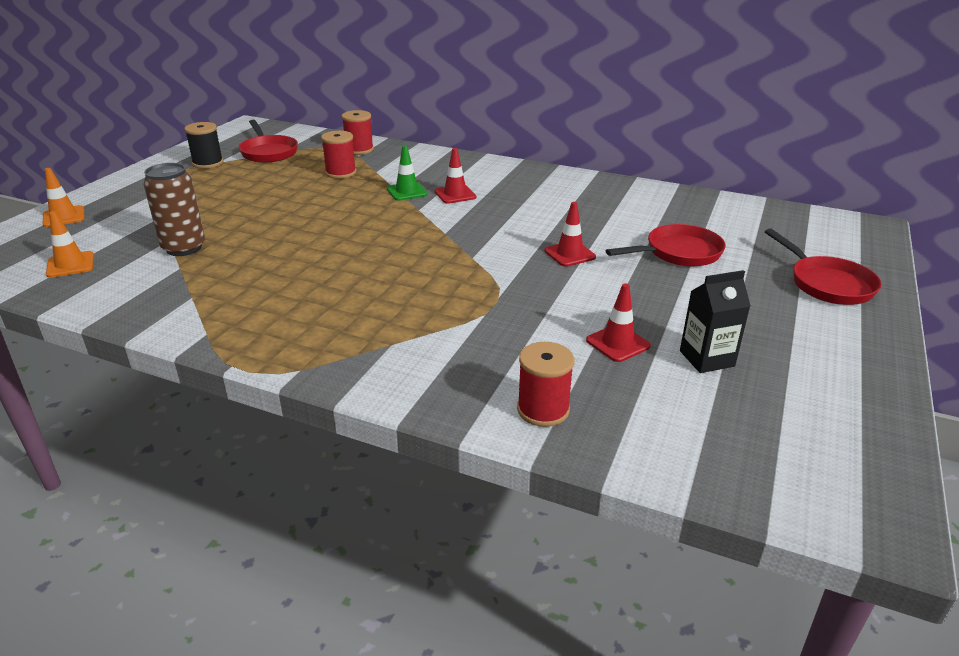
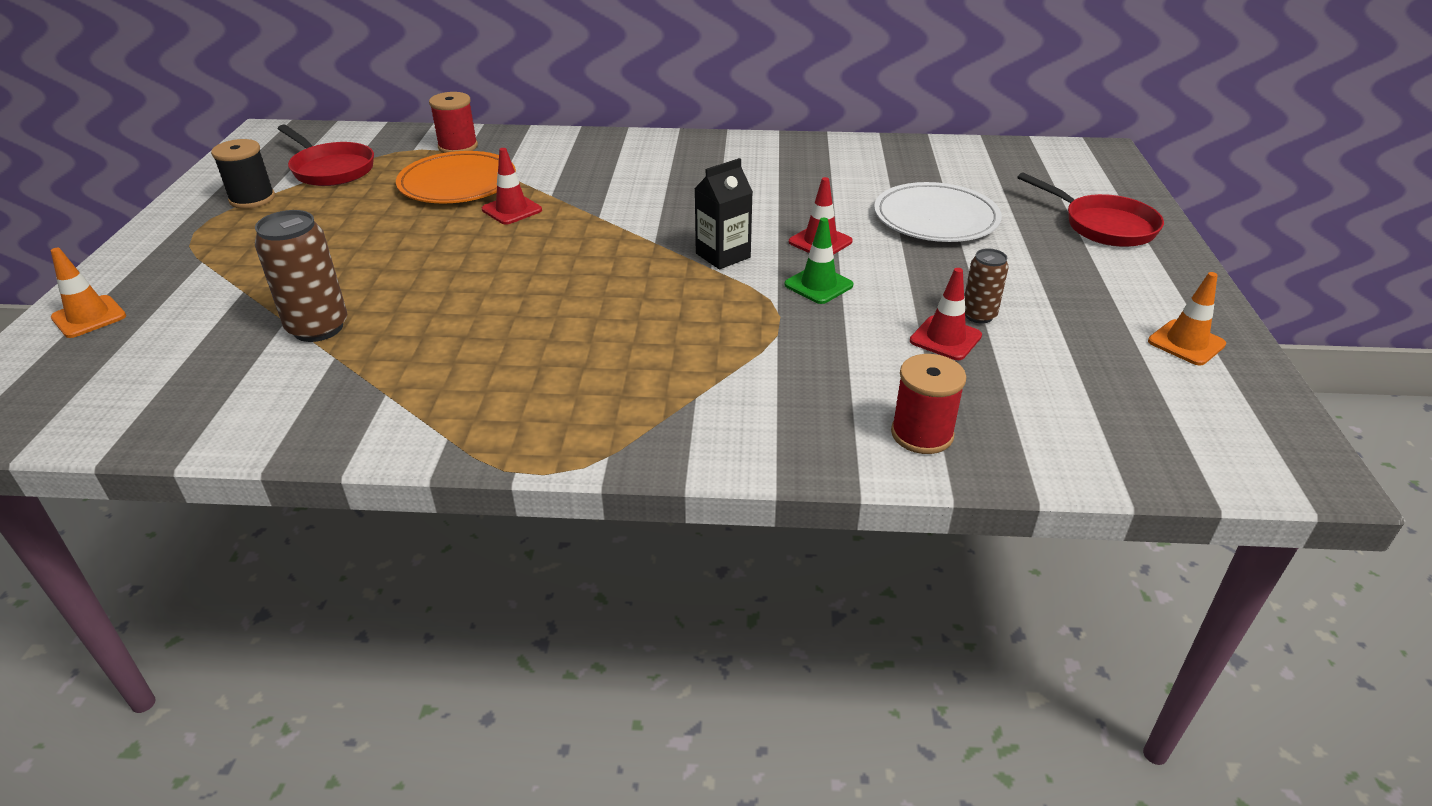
camera: 20 degrees left, 5 degrees up
(70, 265) = (163, 386): orange traffic cone -> orange traffic cone (1186, 343)
(340, 173) = (457, 183): red spool -> orange plate
(407, 192) = (566, 195): green traffic cone -> green traffic cone (818, 285)
(455, 194) = (630, 189): red traffic cone -> red traffic cone (512, 210)
(659, 332) = (978, 315): none -> brown can
(678, 253) = (936, 218): red pan -> white plate
(706, 358) = (1045, 335): black carton -> black carton (723, 255)

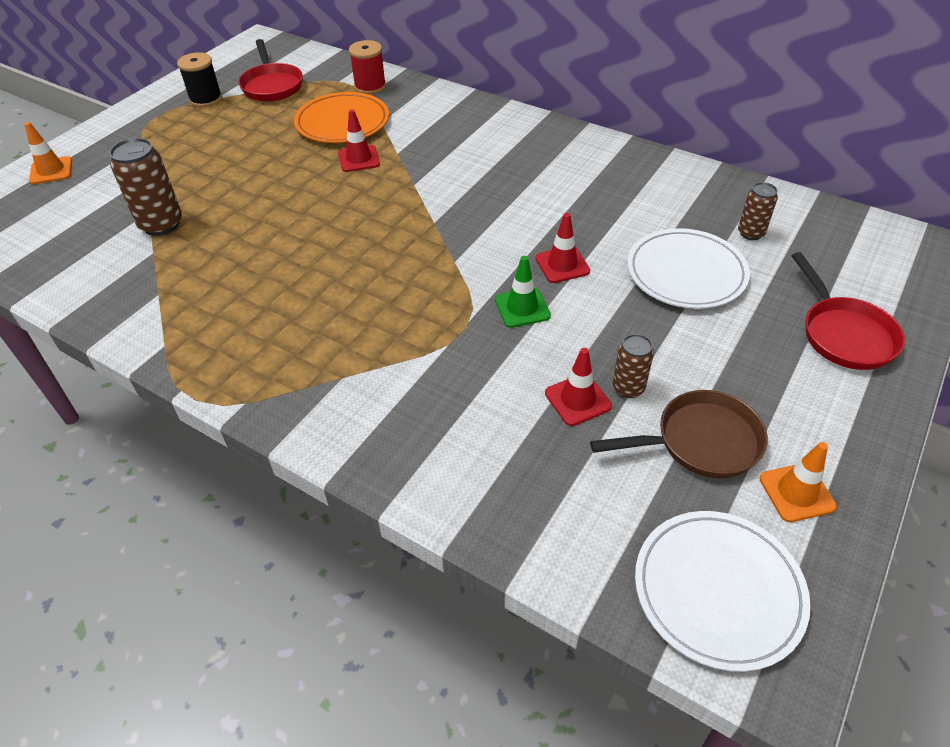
camera: 30 degrees right, 10 degrees up
(723, 255) = (473, 252): black carton -> none
(922, 434) = (474, 482): red spool -> none
(958, 176) = (750, 233): none -> brown can
(1078, 334) = (700, 442): none -> brown pan
(1205, 432) = (718, 590): none -> white plate

